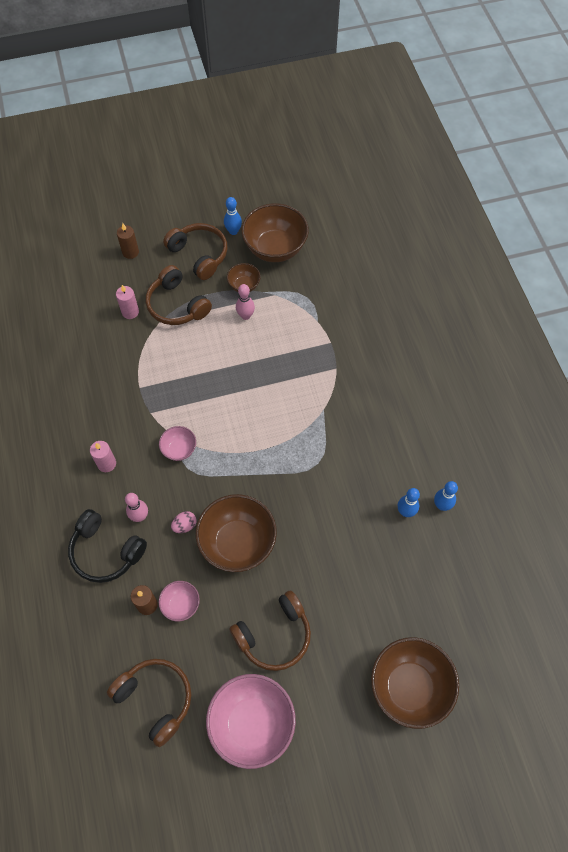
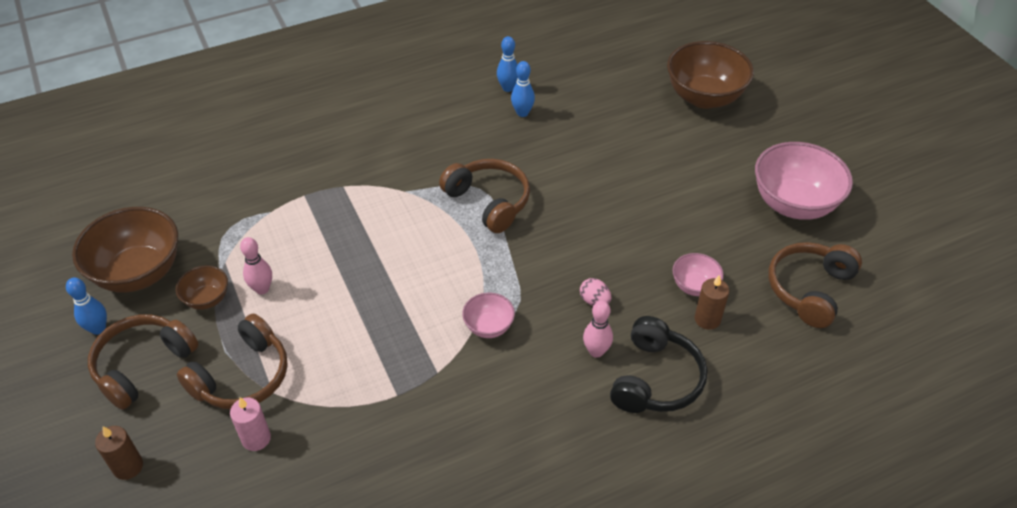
camera: 100 degrees left, 15 degrees down
(106, 464) = (528, 408): pink candle -> none
(237, 543) = (601, 246): brown bowl -> none
(274, 635) = (696, 199): brown headphones -> brown headphones (489, 201)

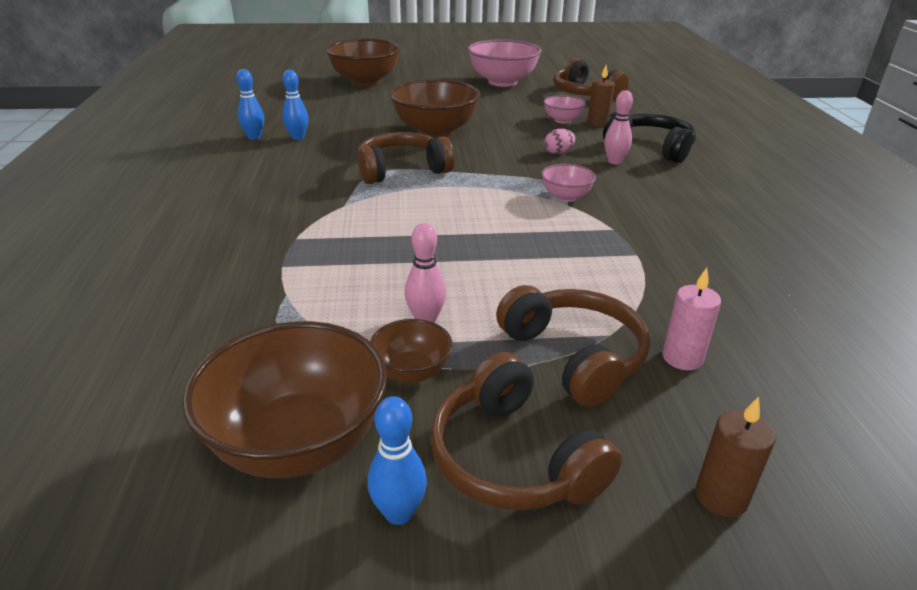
camera: 70 degrees left, 15 degrees down
(592, 195) = (435, 132): none -> brown bowl

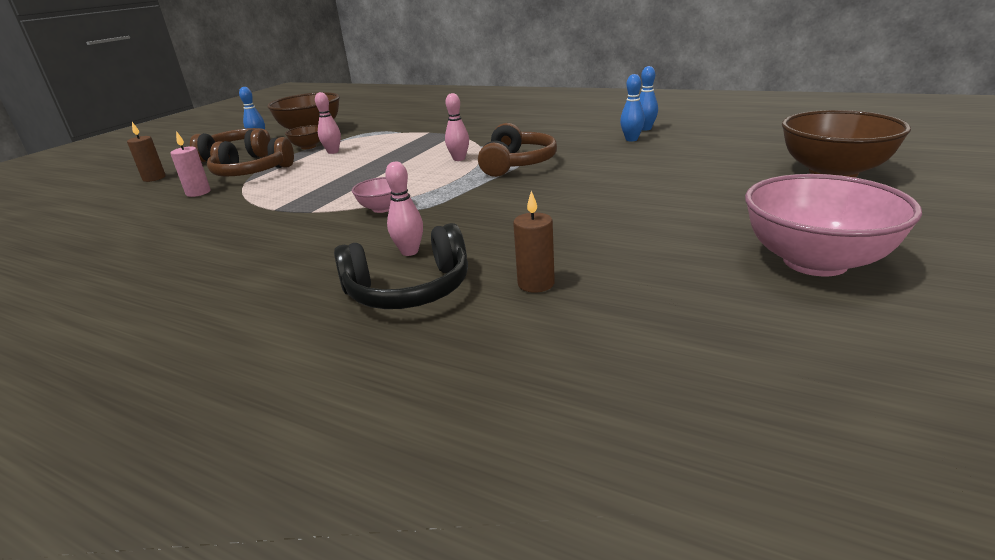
camera: 125 degrees right, 5 degrees down
(403, 203) = (459, 159): none -> pink bowling pin
(435, 132) = (597, 185): brown bowl -> none
(558, 152) = (472, 229): pink egg -> none
(562, 120) = (571, 260): pink bowl -> none
(585, 94) = (701, 325): brown headphones -> none

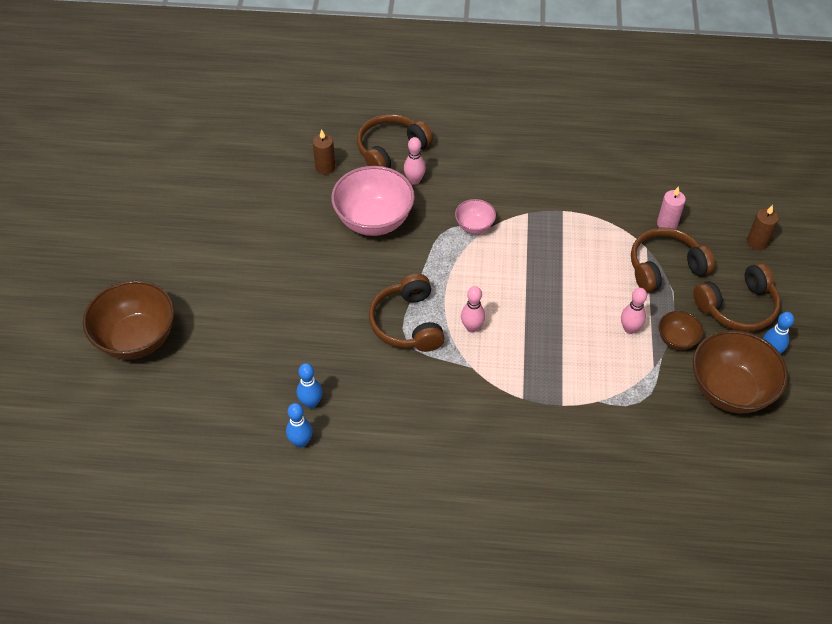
camera: 155 degrees right, 25 degrees up
(409, 290) = (390, 150): black headphones -> brown headphones
(815, 262) = (180, 213): pink bowl -> pink bowl (374, 220)

